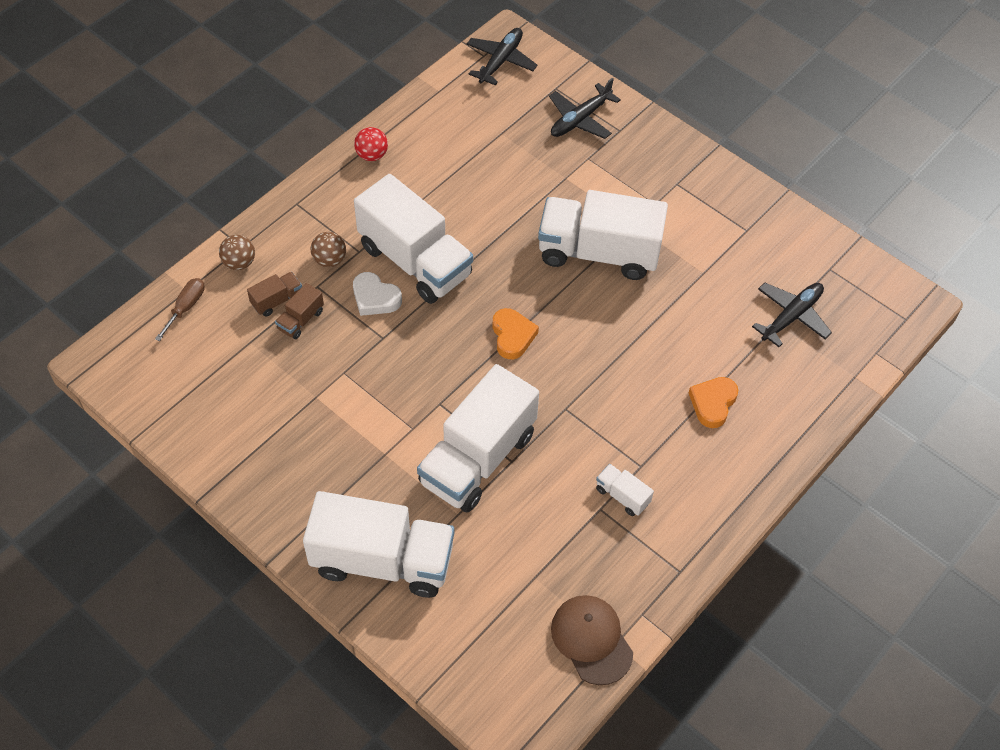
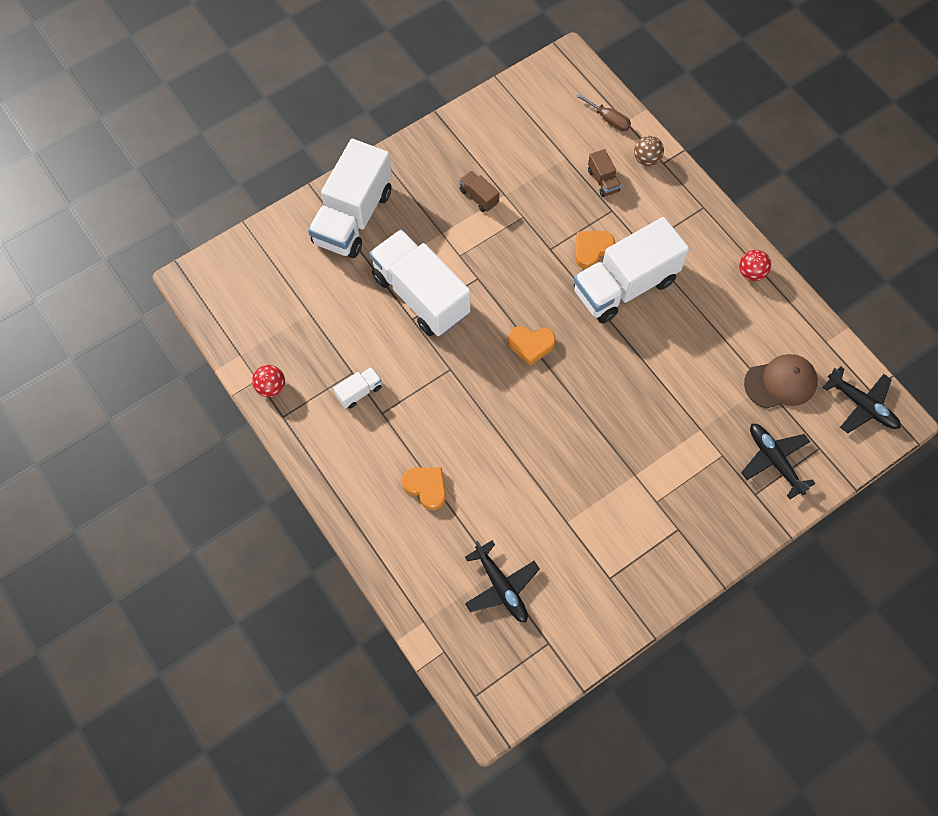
camera: 105 degrees right, 10 degrees up
(301, 320) = (580, 194): brown truck -> brown truck (479, 197)
(329, 260) = (638, 223): brown ball -> none
(375, 298) = (591, 250): white heart -> orange heart
(591, 640) = (249, 340): brown cap -> brown cap (781, 383)
(598, 253) = (607, 436): white truck -> none
(646, 595) = (271, 387): none -> red ball

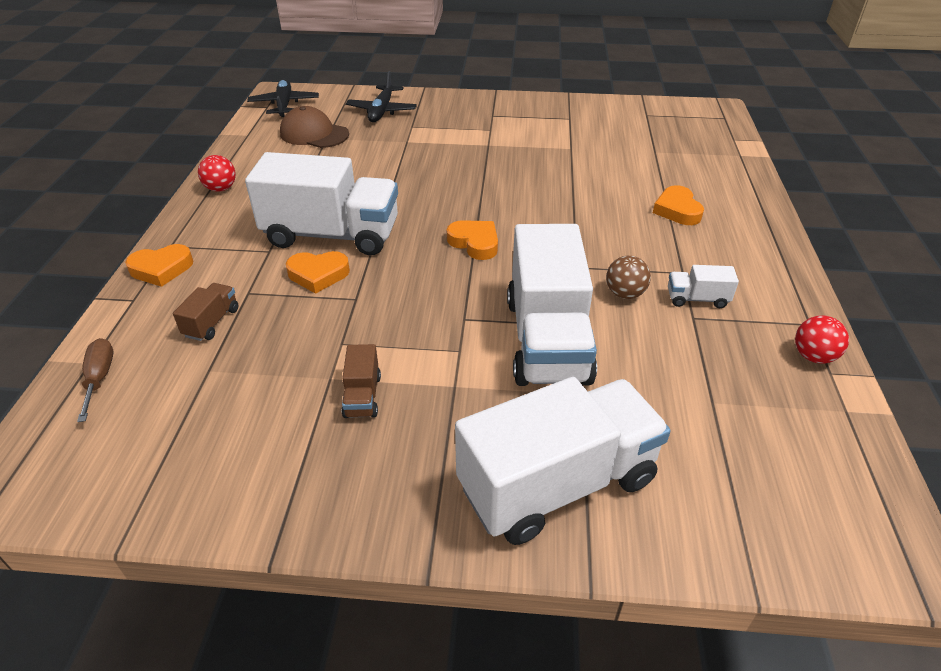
camera: 140 degrees left, 25 degrees down
(501, 586) = (658, 145): black plane -> none
(646, 159) = (140, 313): brown ball -> brown ball (624, 294)
(681, 190) = (161, 269): none -> orange heart

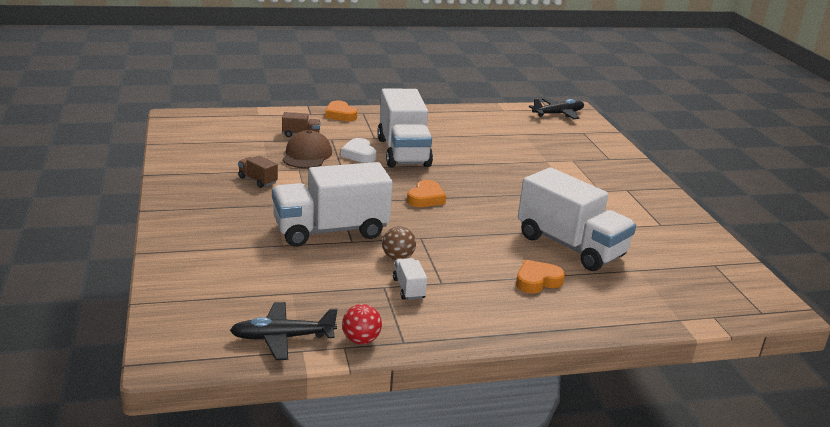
camera: 70 degrees right, 15 degrees down
(99, 378) = (249, 119): brown screwdriver -> none
(221, 189) = (431, 114): red ball -> none
(314, 134) = (525, 129): brown cap -> brown cap (307, 155)
(318, 274) = (359, 154): orange heart -> white heart
(362, 396) = (257, 180): brown truck -> brown truck turned 60 degrees clockwise
(382, 111) = (586, 146): black plane -> black plane (282, 338)
(557, 484) = (206, 240): white truck -> white truck (570, 246)

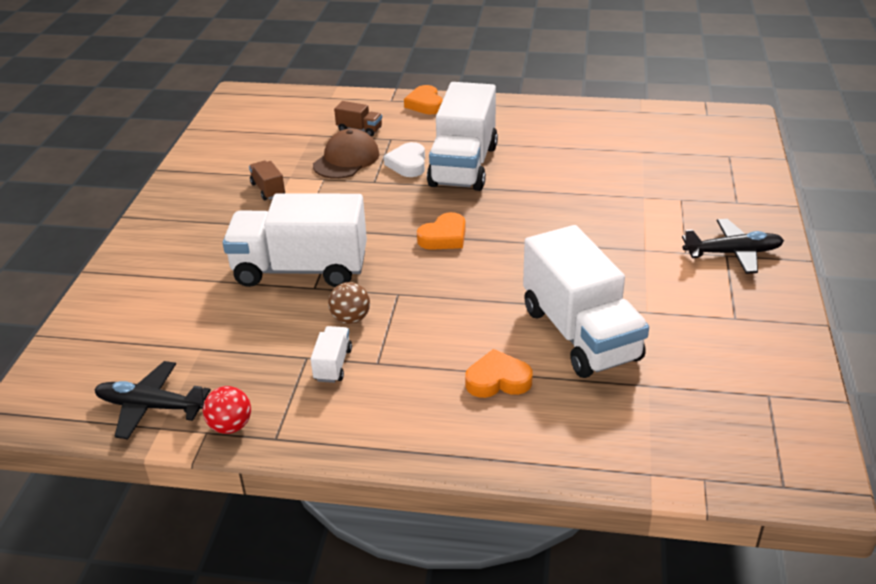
camera: 25 degrees right, 10 degrees up
(558, 114) = (714, 123): black plane -> black plane (732, 253)

